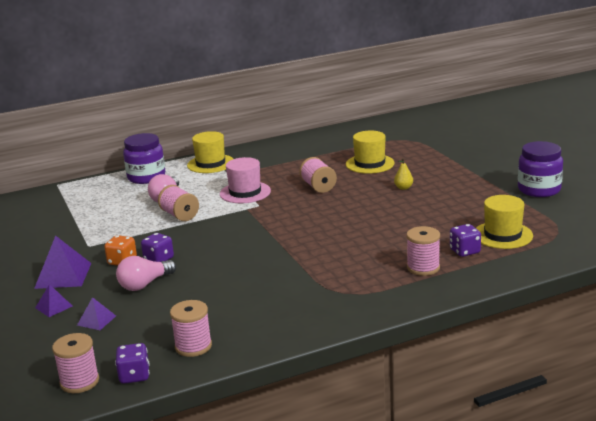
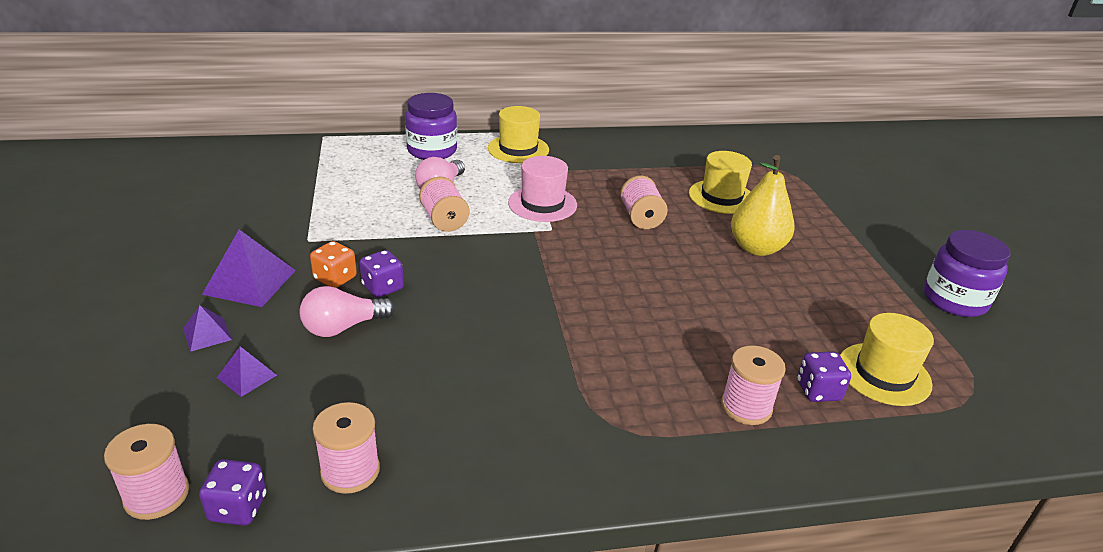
camera: 10 degrees right, 10 degrees up
(403, 188) = (756, 248): yellow pear -> yellow pear, size x2.24

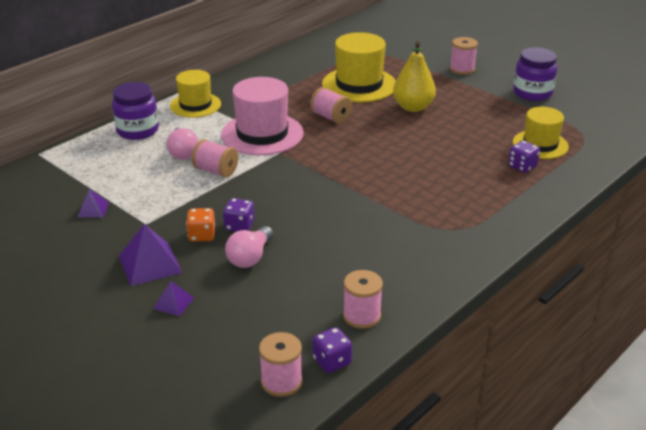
camera: 35 degrees left, 0 degrees up
(247, 376) = (236, 309): purple pyramid -> purple pyramid (93, 209)
(542, 204) = (262, 134): pink hat -> pink hat, size x1.53
(721, 197) = (359, 85): yellow hat -> yellow hat, size x1.53
(746, 407) = (501, 190): pink spool -> pink spool (462, 69)

